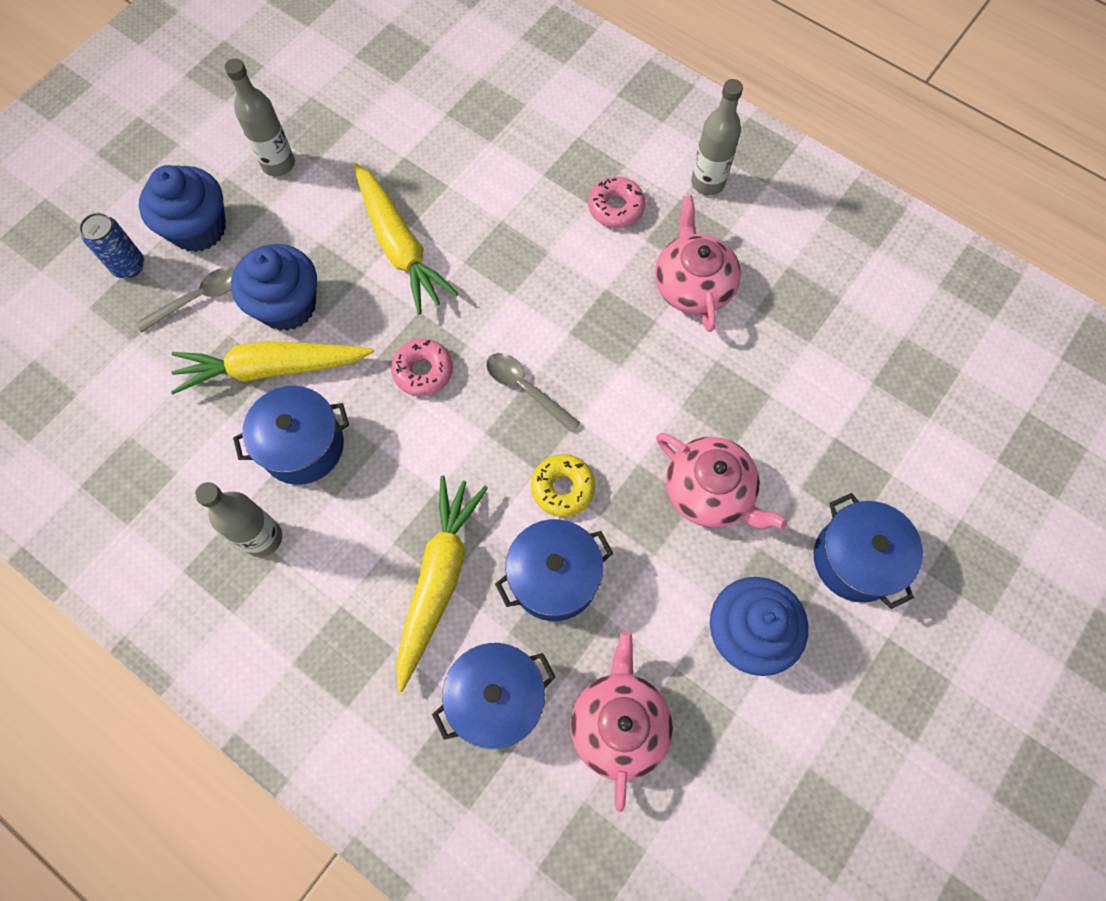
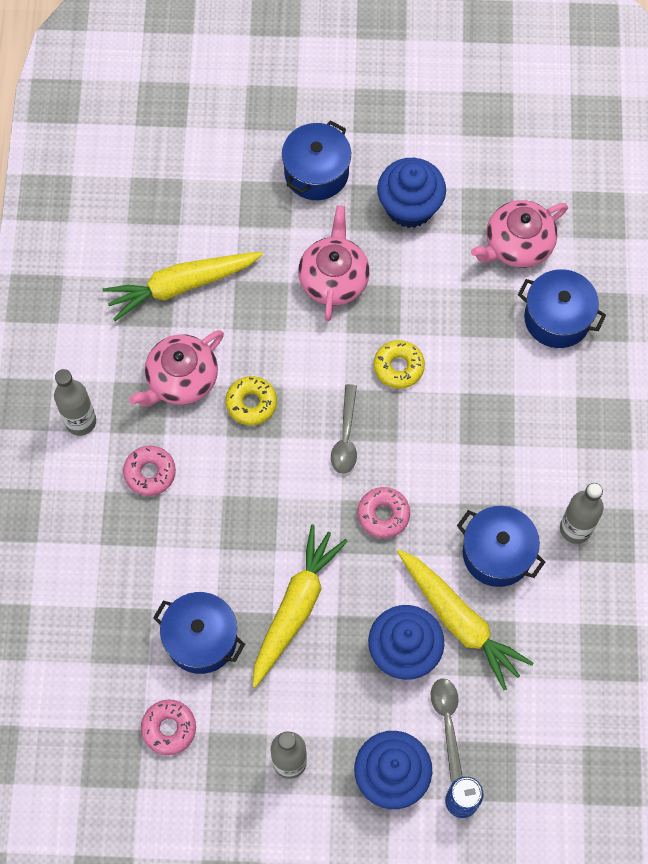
camera: 125 degrees left, 0 degrees up
(198, 299) = (447, 722): grey spoon -> grey spoon turned 60 degrees clockwise
(381, 99) = (169, 728): none -> pink donut
(438, 580) = (515, 401): yellow carrot -> yellow carrot (182, 286)
(554, 578) = (461, 334): blue pot -> blue pot (201, 639)
(623, 328) = (251, 403): none -> yellow donut

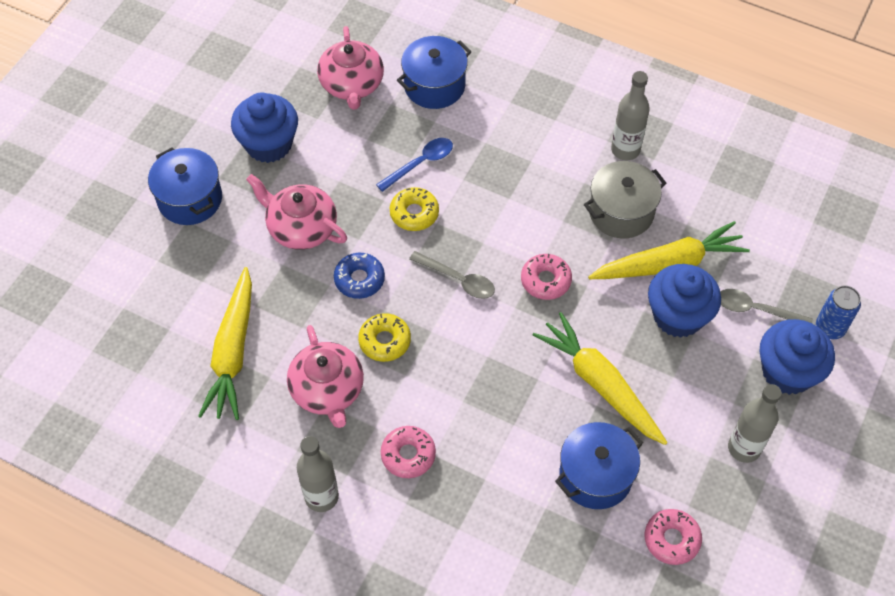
camera: 65 degrees left, 10 degrees down
(304, 353) = (359, 279): none -> blue donut
(458, 347) = (420, 163): none -> blue spoon
(497, 553) = (621, 212): blue pot -> grey pot

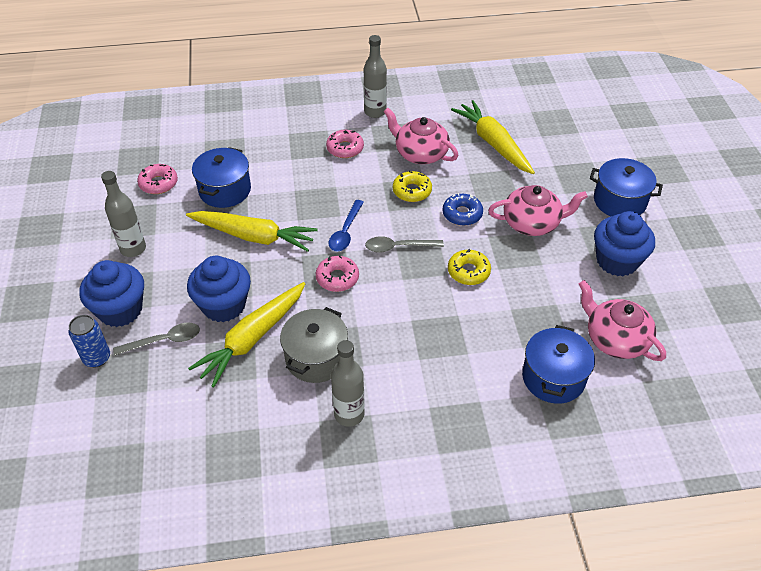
camera: 145 degrees right, 10 degrees down
(420, 163) = (499, 308): blue spoon -> blue spoon (345, 232)

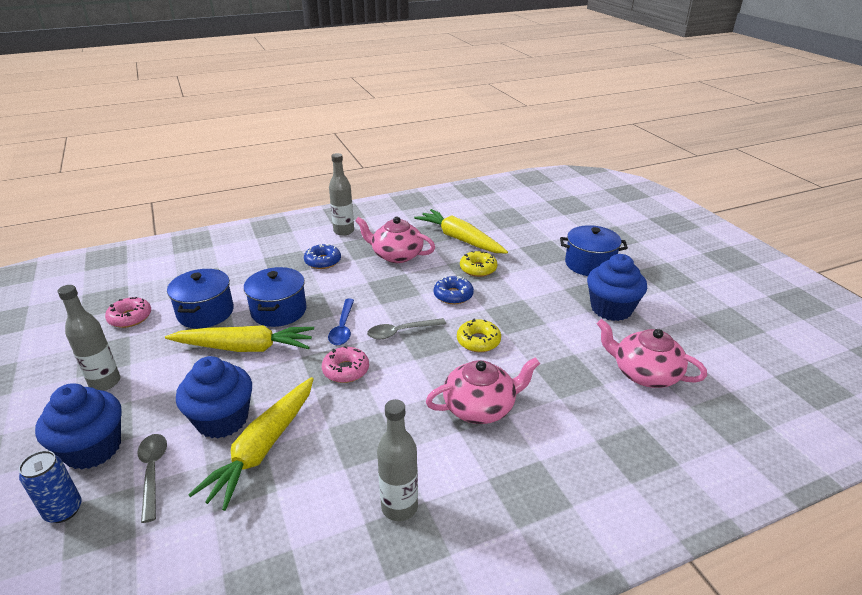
camera: 15 degrees left, 15 degrees down
(164, 341) = (153, 472): grey spoon -> grey spoon turned 75 degrees counterclockwise
(316, 358) = (343, 453): grey pot -> none
(345, 148) = (323, 261): pink donut -> blue donut
(412, 191) = (398, 285): yellow donut -> yellow donut (478, 269)
(532, 223) = (521, 292): pink teapot -> pink teapot (480, 407)
(553, 377) = (604, 420): blue pot -> blue pot (279, 311)

